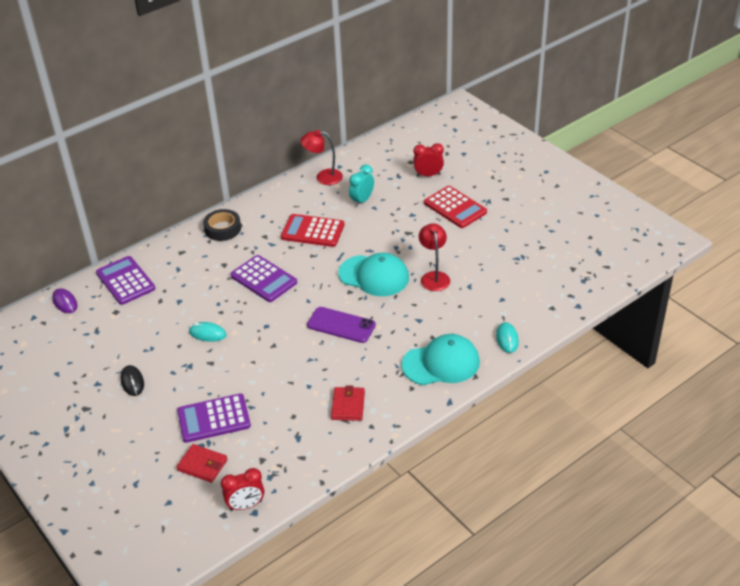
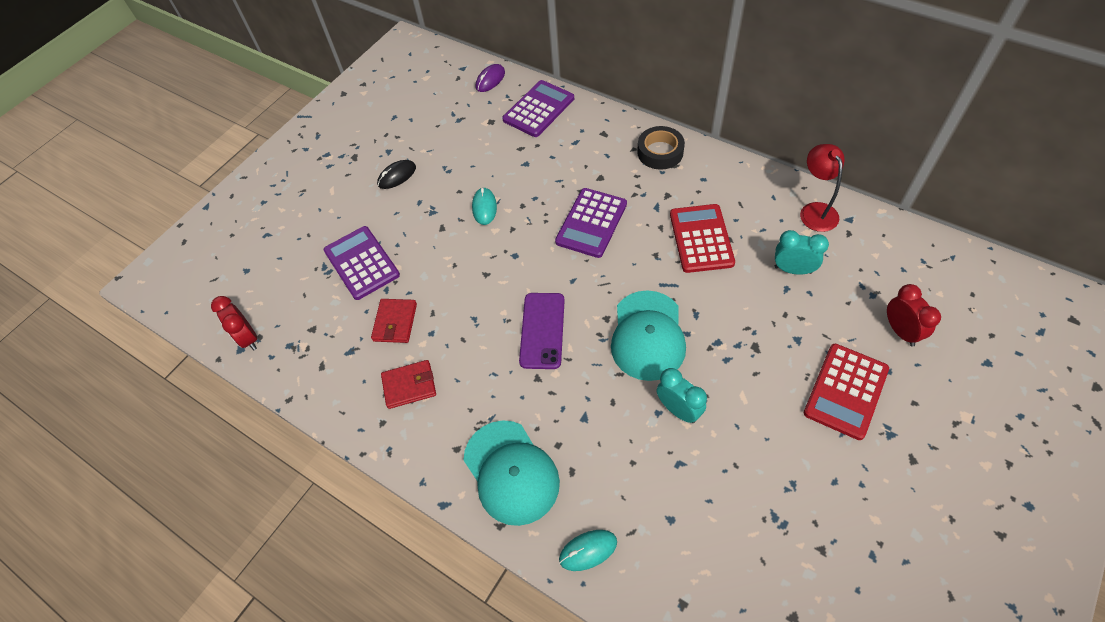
camera: 75 degrees right, 15 degrees up
(202, 465) = (297, 279): red wallet -> red wallet (395, 322)
(434, 277) = (678, 410): red lamp -> turquoise clock

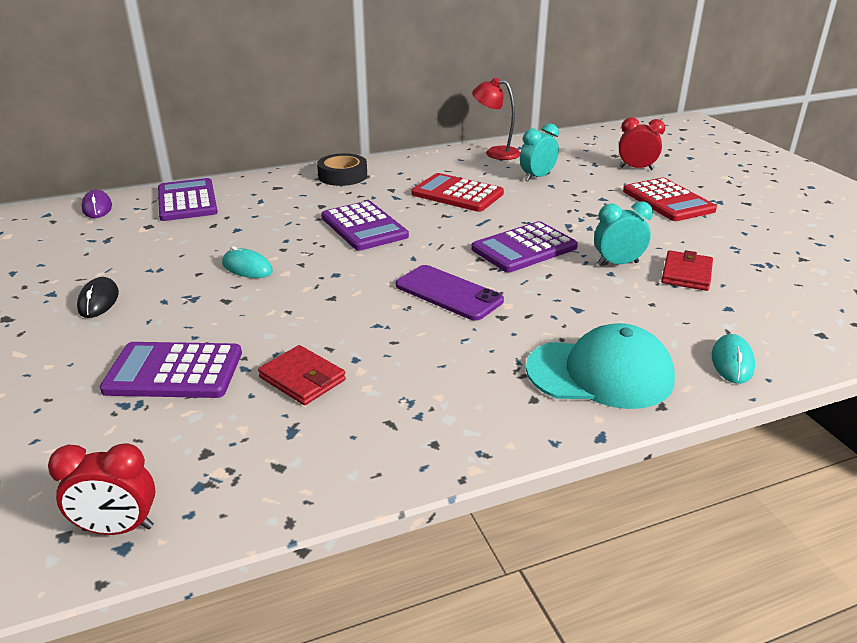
camera: 60 degrees left, 25 degrees down
(409, 385) = (407, 401): red wallet -> red wallet (686, 274)
(648, 335) = (524, 248): turquoise cap -> purple calculator

